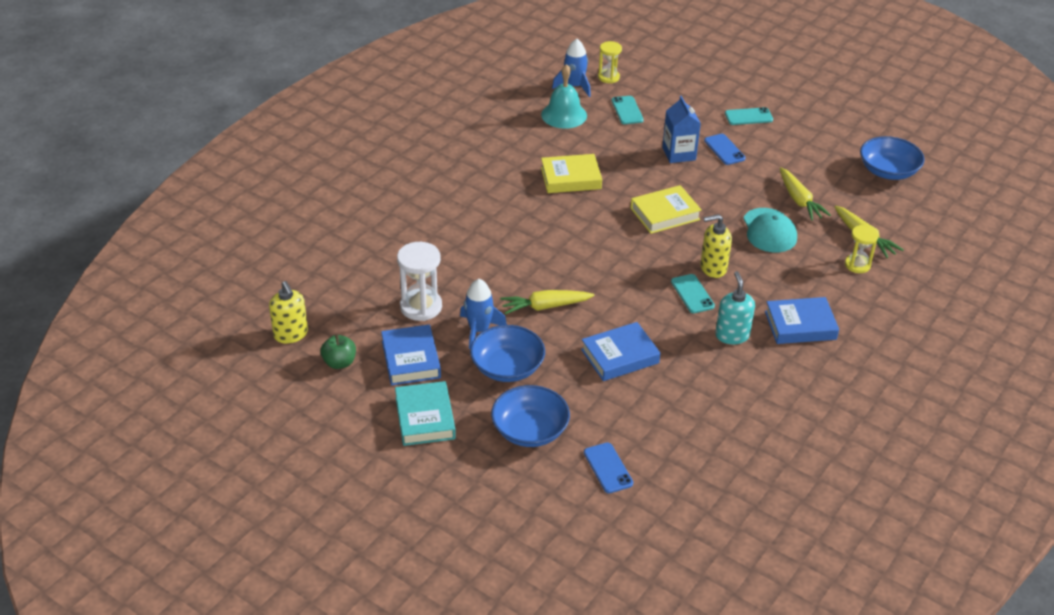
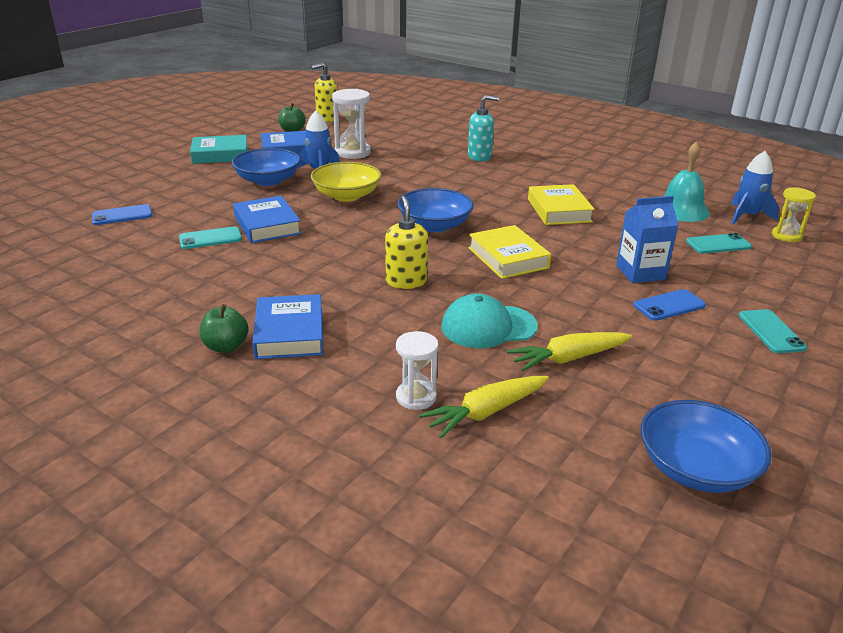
camera: 90 degrees right, 10 degrees down
(530, 430) = (187, 187): blue bowl -> blue bowl (434, 225)
(545, 306) = (347, 195): yellow carrot -> yellow bowl
(692, 294) = (359, 266): turquoise phone -> turquoise phone (210, 238)
(732, 335) = (282, 285): turquoise soap dispenser -> turquoise soap dispenser (479, 157)
(825, 356) = (226, 346): none -> green apple
(857, 265) = (416, 397): yellow hourglass -> white hourglass

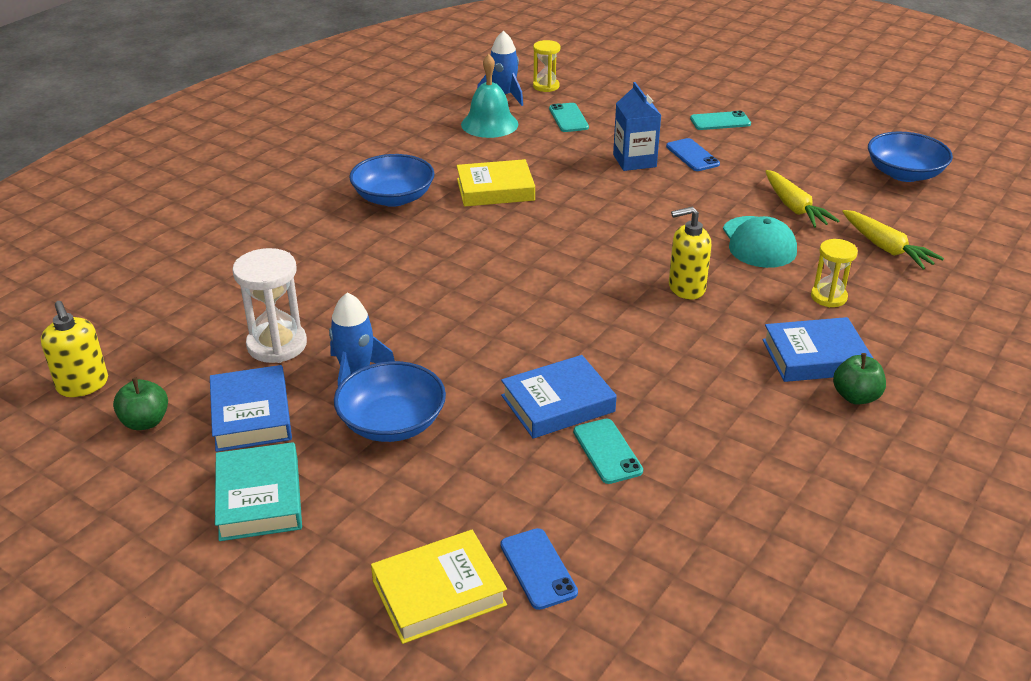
camera: 90 degrees left, 5 degrees up
(347, 195) = (453, 341): yellow bowl -> none
(385, 355) = (828, 297): none -> yellow hourglass
(416, 397) = (883, 280): white hourglass -> none
(434, 225) = (543, 270): blue bowl -> blue bowl (393, 198)
(479, 157) = (315, 233): turquoise soap dispenser -> none
(508, 258) = (618, 226): yellow book -> yellow book (439, 593)

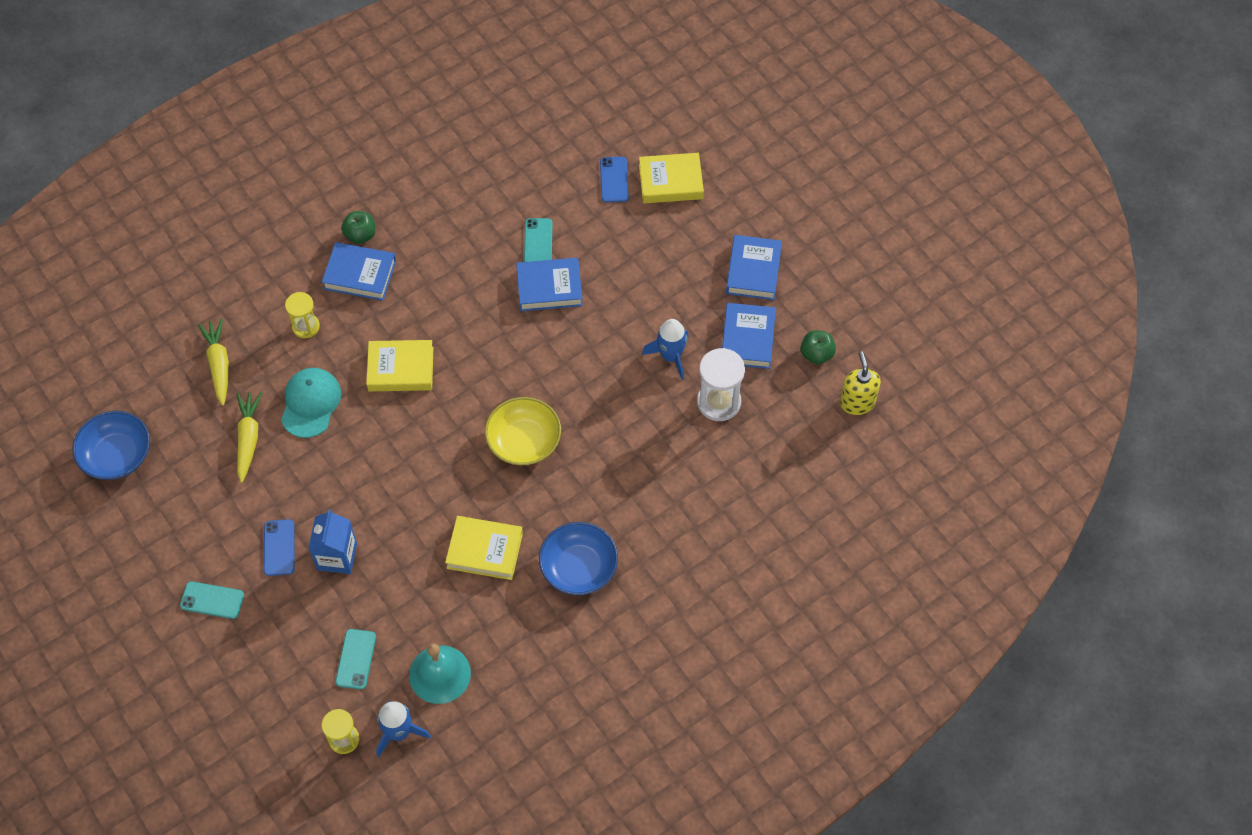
camera: 160 degrees left, 25 degrees up
(259, 498) = (753, 271): turquoise book -> blue book
(392, 422) = (660, 304): blue bowl -> none
(502, 264) = (524, 441): none -> yellow bowl
(686, 288) = (401, 369): yellow soap dispenser -> yellow book

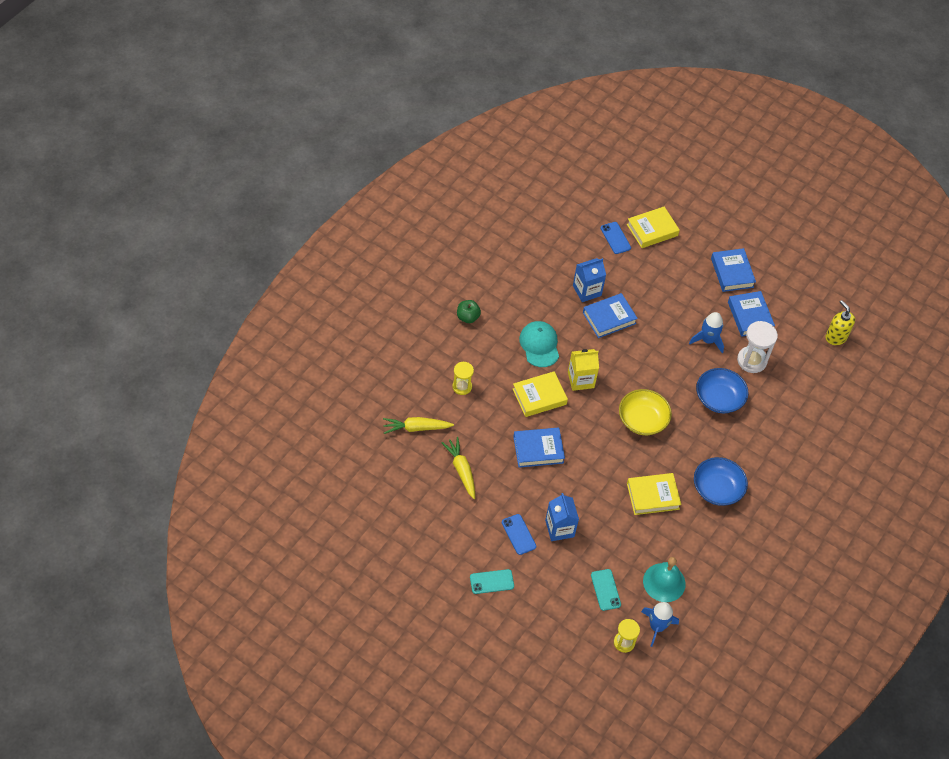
camera: 25 degrees left, 5 degrees down
(117, 455) = (377, 507): blue bowl -> blue bowl (719, 398)
(219, 365) = (416, 428): yellow carrot -> yellow carrot turned 60 degrees counterclockwise
(310, 403) = (491, 435): turquoise cap -> turquoise cap (539, 345)
(360, 275) = (481, 343): blue book -> blue book (538, 450)
(468, 362) = (580, 380): none -> yellow carton
(538, 242) = (587, 290): turquoise phone -> blue carton
(816, 354) = (796, 314): green apple -> none

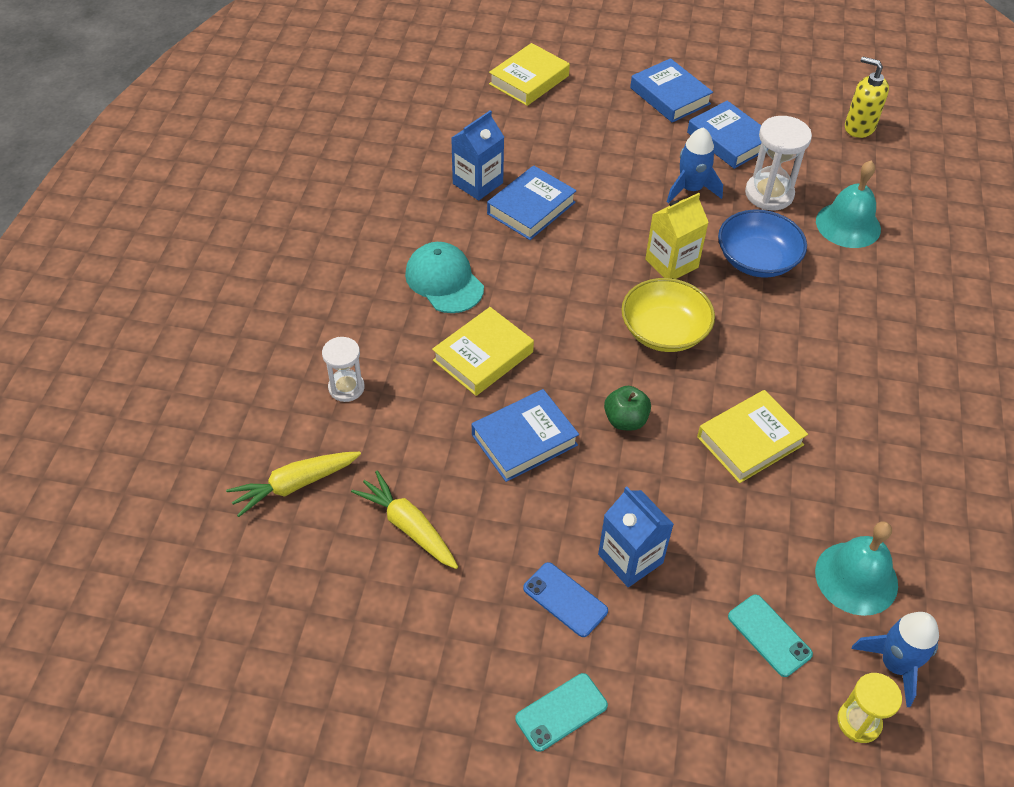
camera: 20 degrees left, 5 degrees down
(462, 387) = (346, 388): yellow hourglass -> white hourglass
(467, 317) = (308, 280): green apple -> green apple (625, 420)
(580, 380) = (535, 308): yellow carton -> yellow carton (671, 263)
(615, 238) = (482, 105): blue phone -> none
(717, 489) = (839, 390): blue bowl -> none
(786, 397) = (848, 225): none -> turquoise bell

